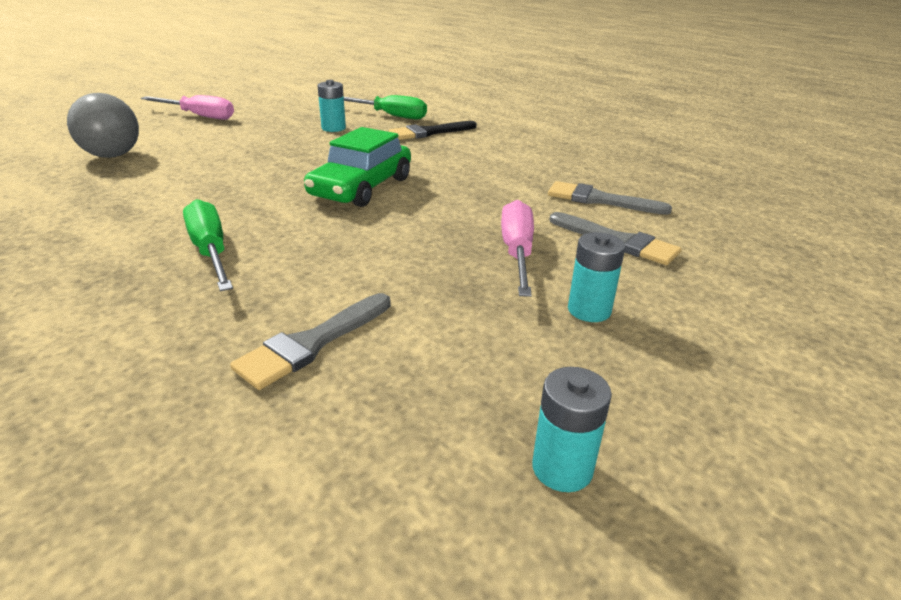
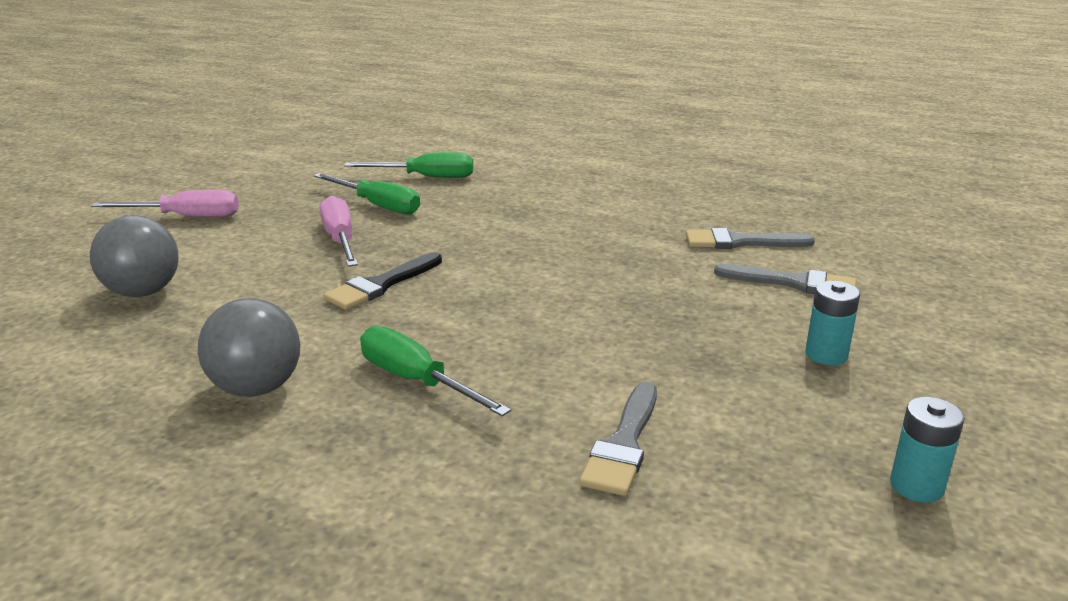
camera: 20 degrees left, 5 degrees down
(97, 231) = (256, 388): none -> grey ball
(333, 128) = (378, 206): turquoise battery -> green screwdriver
(361, 187) = (493, 275): green car -> none
(429, 132) = (494, 193): black brush -> black brush (381, 285)
(517, 252) = (716, 314): pink screwdriver -> pink screwdriver (340, 240)

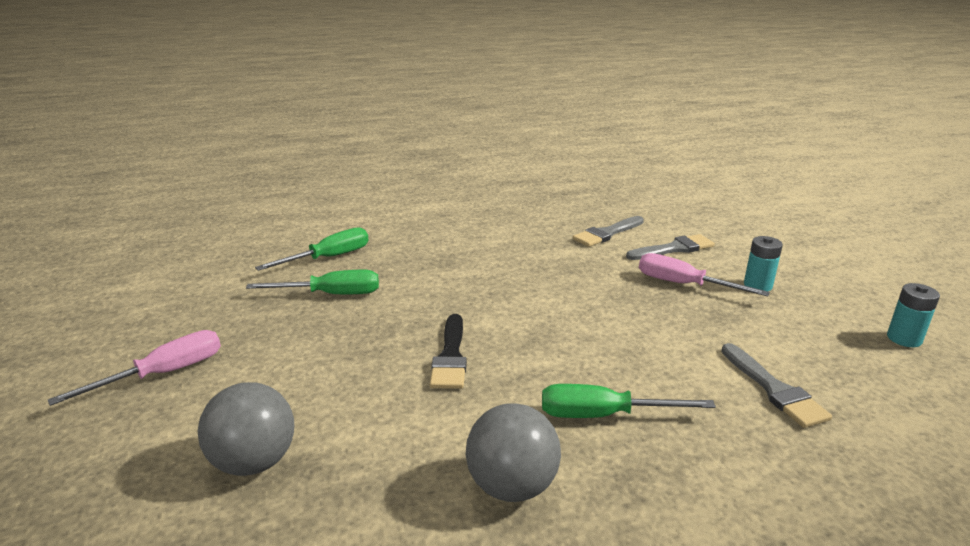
camera: 40 degrees left, 0 degrees up
(340, 240) = (352, 334): pink screwdriver -> pink screwdriver (683, 284)

